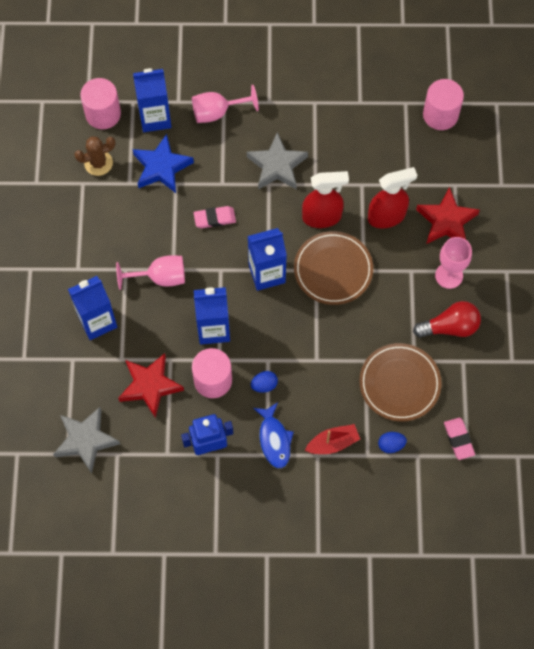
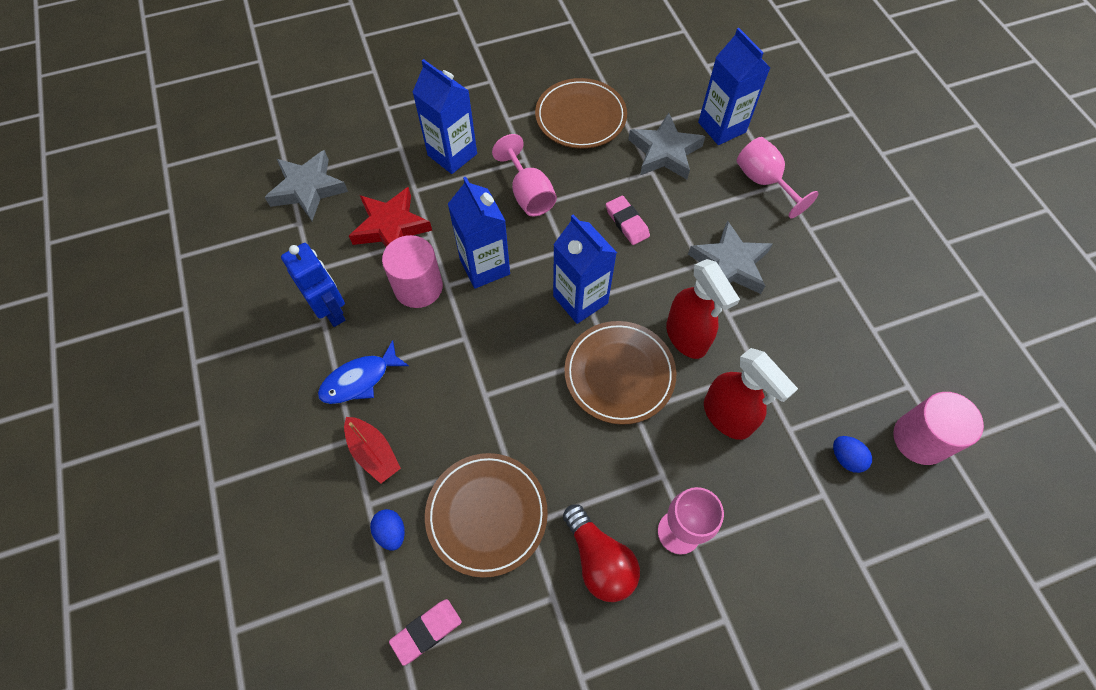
camera: 70 degrees right, 5 degrees down
(98, 163) = (639, 96): brown cactus -> none
(100, 214) = (580, 117): none -> brown plate
(103, 114) = (699, 82): pink cylinder -> none
(162, 167) = (664, 152): blue star -> grey star
(264, 385) = (430, 344): blue egg -> blue egg (846, 458)
(446, 221) = (761, 501): red star -> none

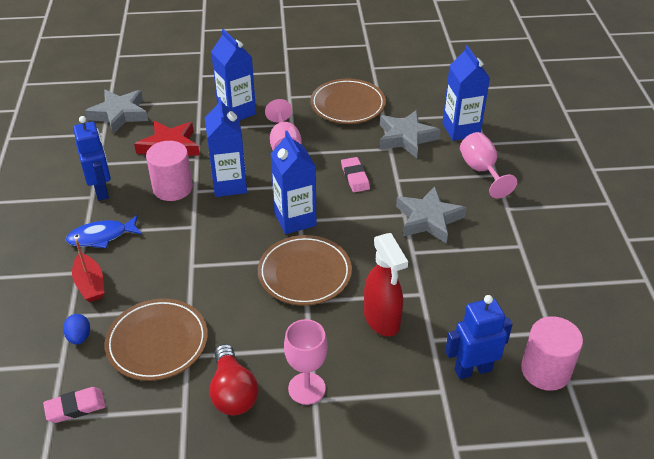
camera: 15 degrees right, 20 degrees down
(686, 337) = (371, 260): red spray bottle -> none
(846, 458) = (473, 369): blue egg -> blue robot

